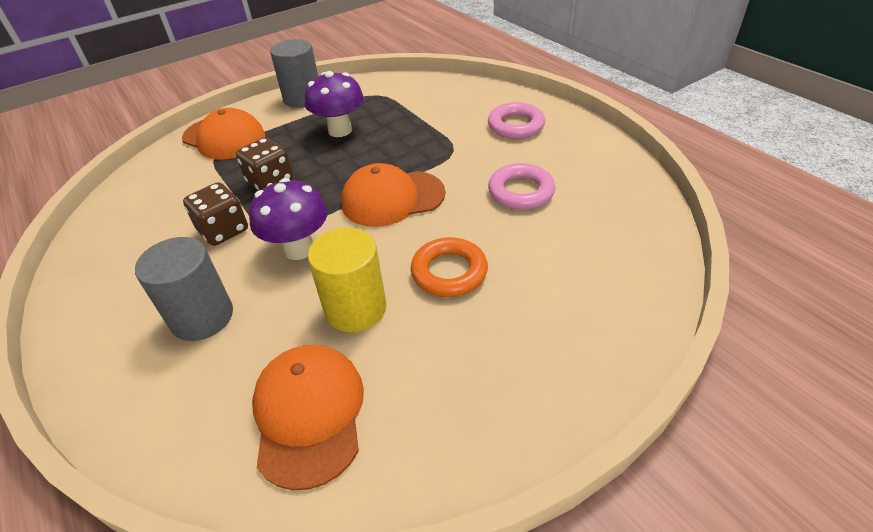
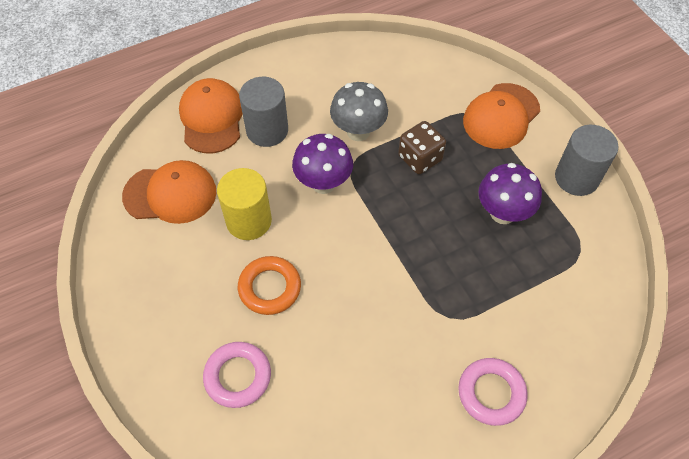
camera: 95 degrees right, 15 degrees up
(223, 230) = (358, 131): brown dice -> grey mushroom
(392, 198) = (376, 254): orange cap -> orange cap (211, 118)
(521, 191) = (364, 368): pink ring -> pink ring (238, 376)

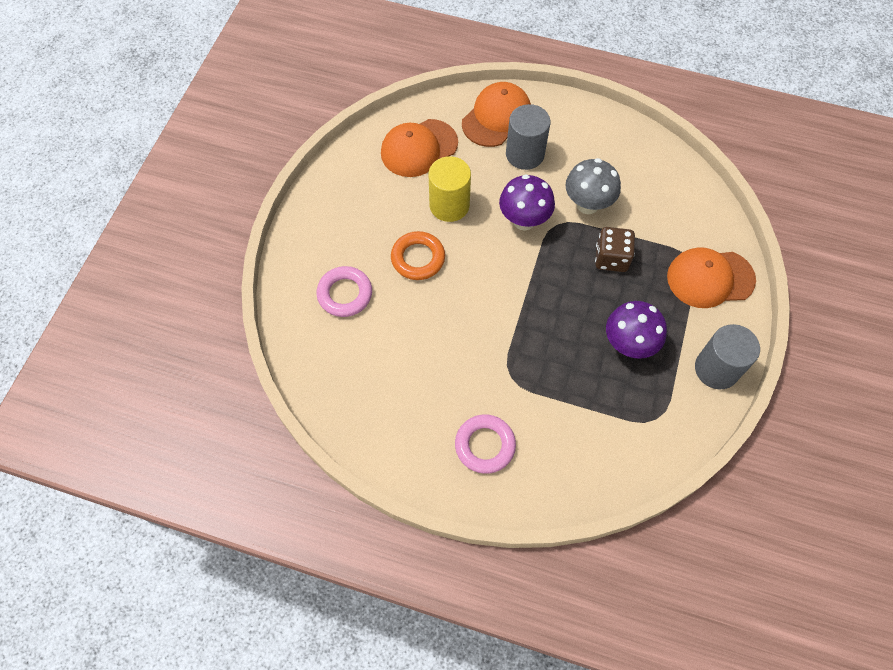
camera: 45 degrees right, 5 degrees up
(170, 194) = (419, 148): orange cap -> orange cap turned 105 degrees clockwise

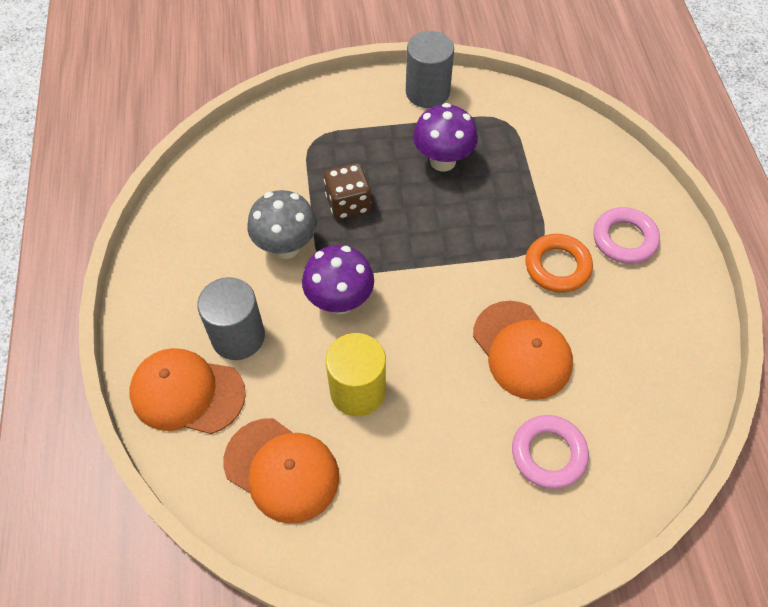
camera: 115 degrees left, 5 degrees down
(418, 258) = (452, 393): orange ring -> orange ring (557, 266)
(710, 278) = (329, 119): orange cap -> orange cap (522, 350)

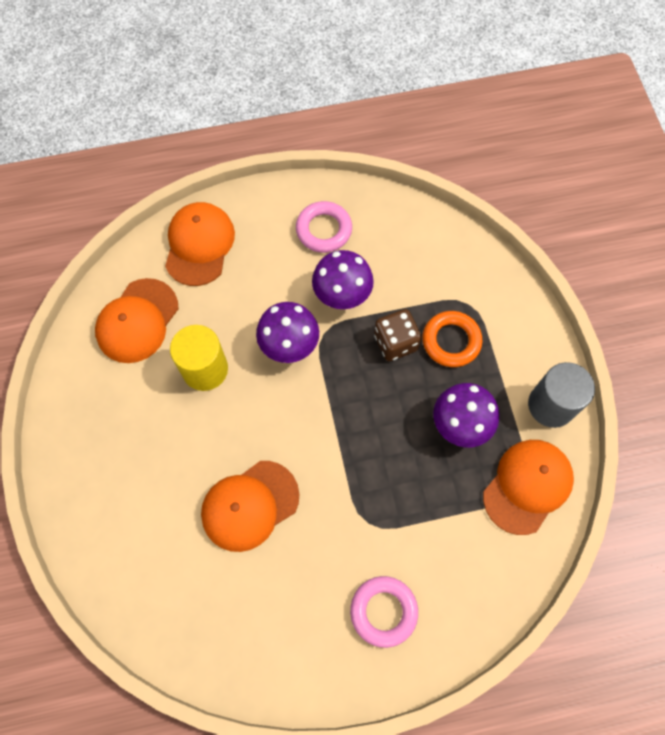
camera: 85 degrees right, 10 degrees up
(238, 336) = (250, 272): grey cylinder -> none
(286, 247) = (342, 296): grey mushroom -> purple mushroom
(504, 119) = (527, 486): none -> orange cap
(548, 454) = (151, 528): pink ring -> pink ring (324, 230)
(557, 266) = (343, 540): orange ring -> orange ring (451, 341)

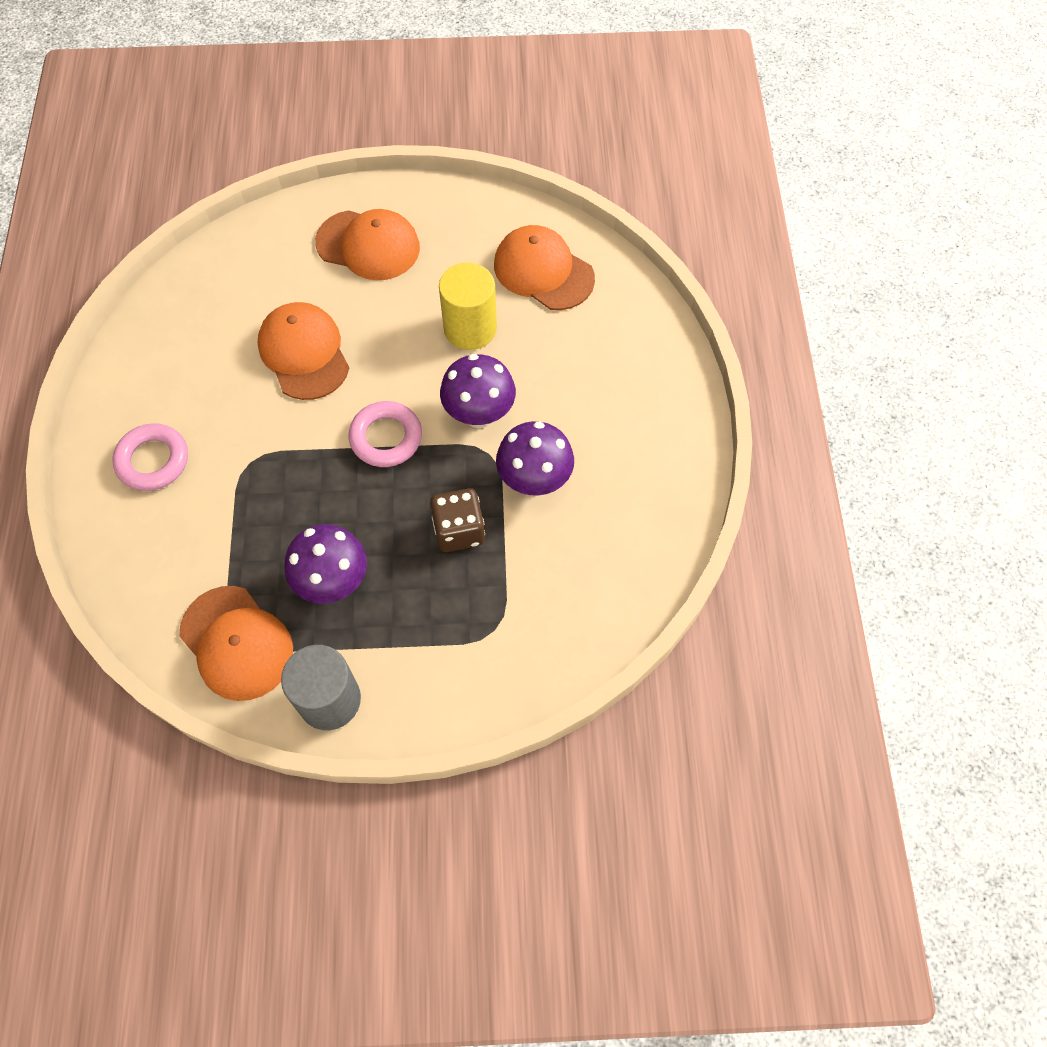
camera: 100 degrees right, 5 degrees down
(199, 245) = (632, 338): orange cap -> orange cap (368, 245)
(324, 230) = (633, 475): pink ring -> pink ring (386, 438)
(451, 341) = (446, 596): orange ring -> none

